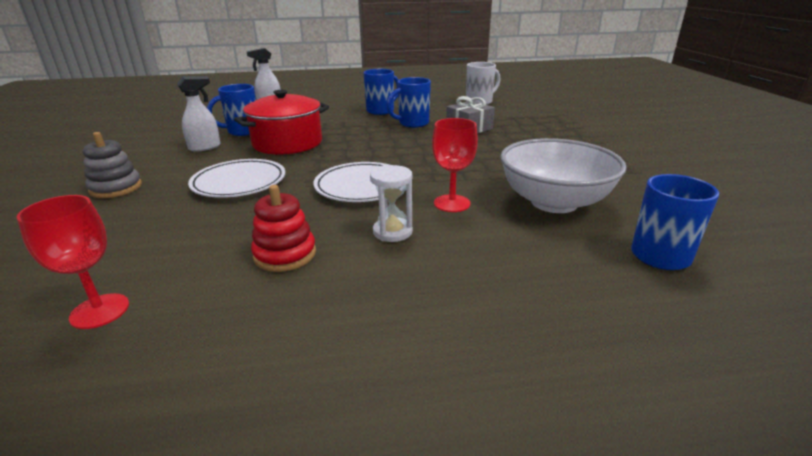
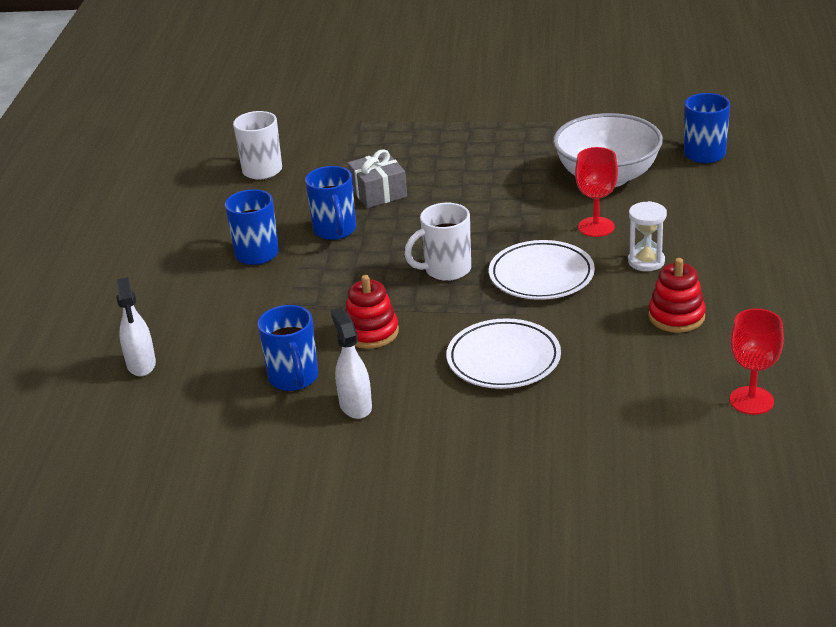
camera: 75 degrees left, 5 degrees up
(116, 188) = (489, 457): grey stacking toy -> none
(287, 143) = (371, 332): red pot -> red stacking toy
(366, 155) = (446, 270): none -> white mug

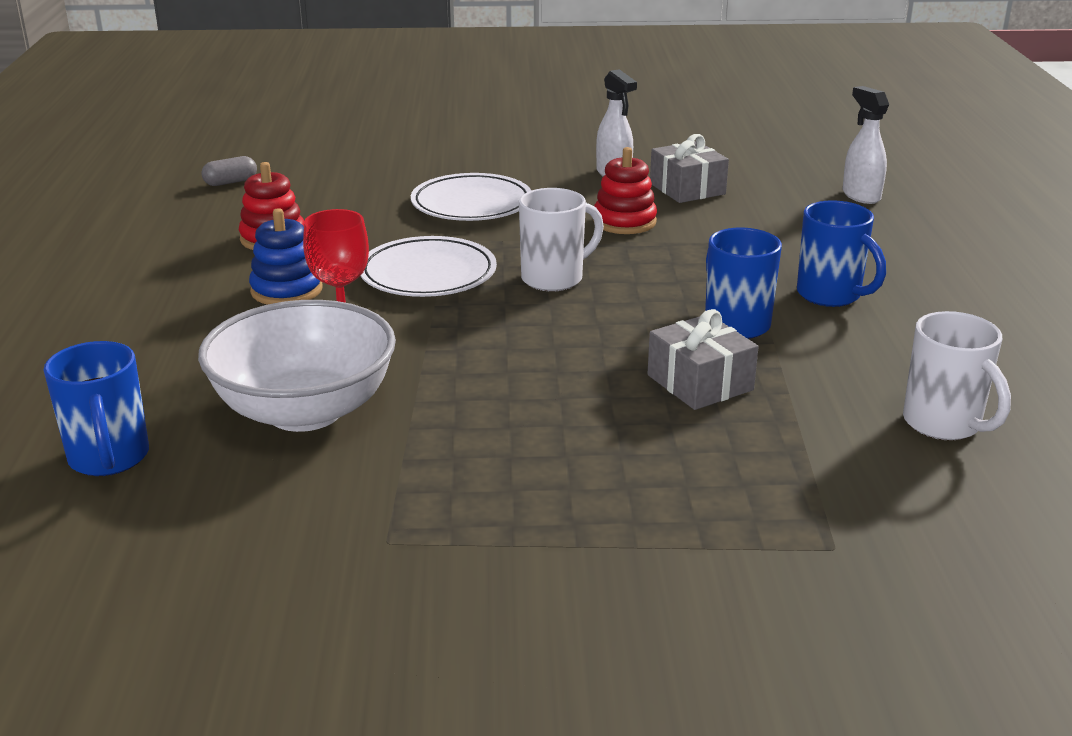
camera: 170 degrees right, 5 degrees down
(294, 379) = (687, 189): blue mug -> grey gift
(646, 261) = (286, 290): white hourglass -> blue stacking toy
(751, 400) = (230, 182): red goblet -> grey capsule

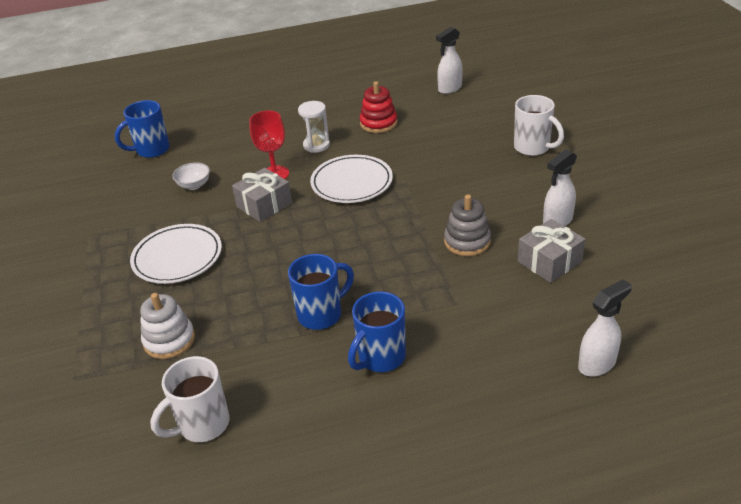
camera: 80 degrees right, 10 degrees up
(230, 182) = (449, 88): grey capsule -> white spray bottle
(286, 290) = (316, 145): blue stacking toy -> white hourglass
(305, 411) = (194, 185): white bowl -> white bowl, size x0.41
(471, 204) = (463, 174): white plate -> white plate (177, 257)
(554, 278) = (363, 229): white mug -> white mug (533, 148)
(624, 222) = (467, 241): red stacking toy -> grey stacking toy
(700, 382) = (240, 308): grey gift -> grey gift (264, 205)
(757, 448) = (169, 340): none -> white stacking toy

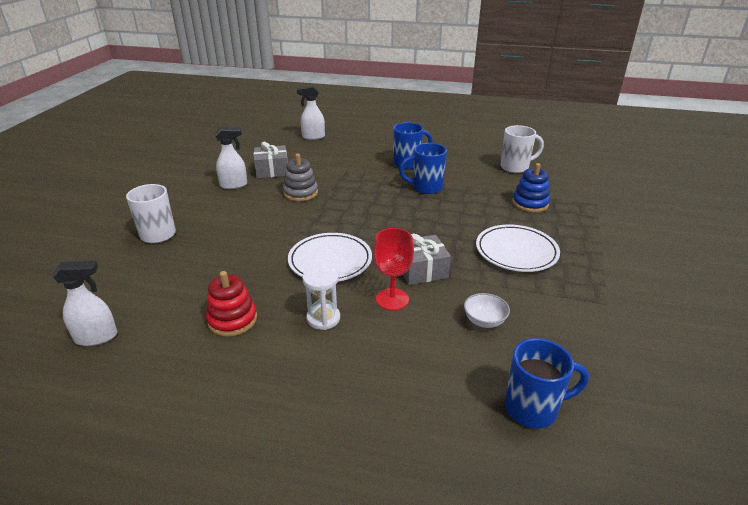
camera: 155 degrees left, 5 degrees down
(169, 340) = (530, 203): white stacking toy -> blue stacking toy

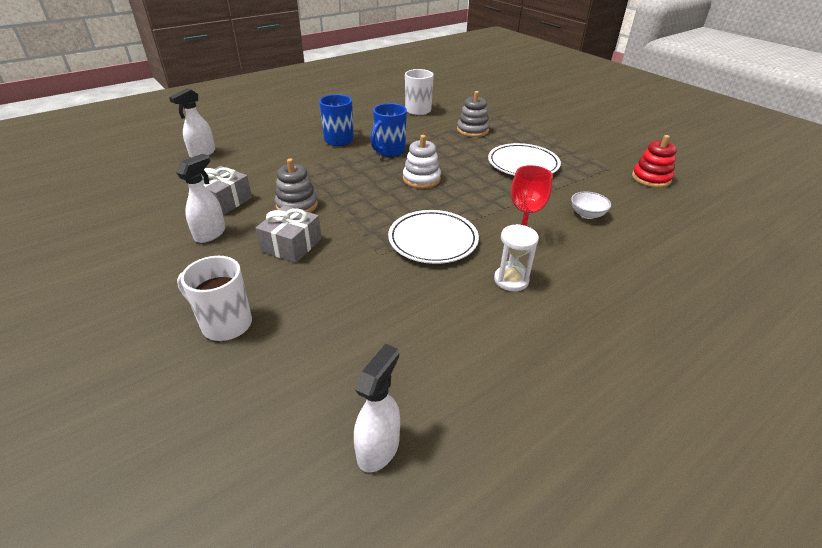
camera: 50 degrees left, 5 degrees up
(232, 320) = (457, 332): red stacking toy -> red stacking toy (651, 178)
(407, 218) = (421, 179): none -> white stacking toy
(421, 270) = (499, 207): grey gift -> grey gift (291, 245)
(530, 203) = (472, 130): blue stacking toy -> grey stacking toy
(533, 408) = (688, 242): blue mug -> none

